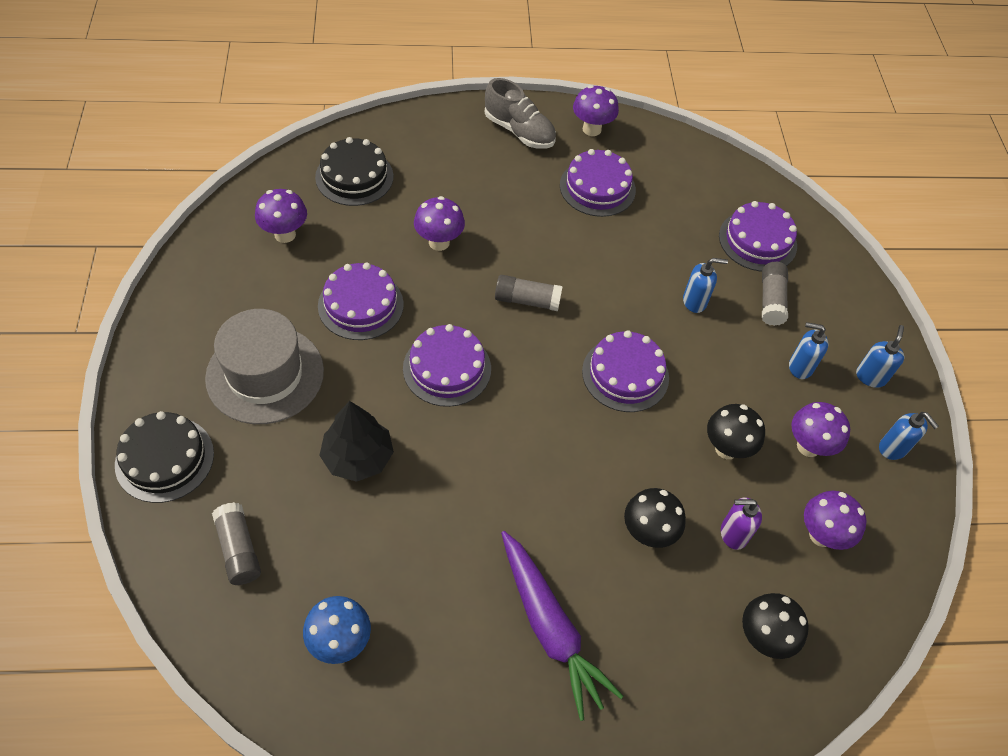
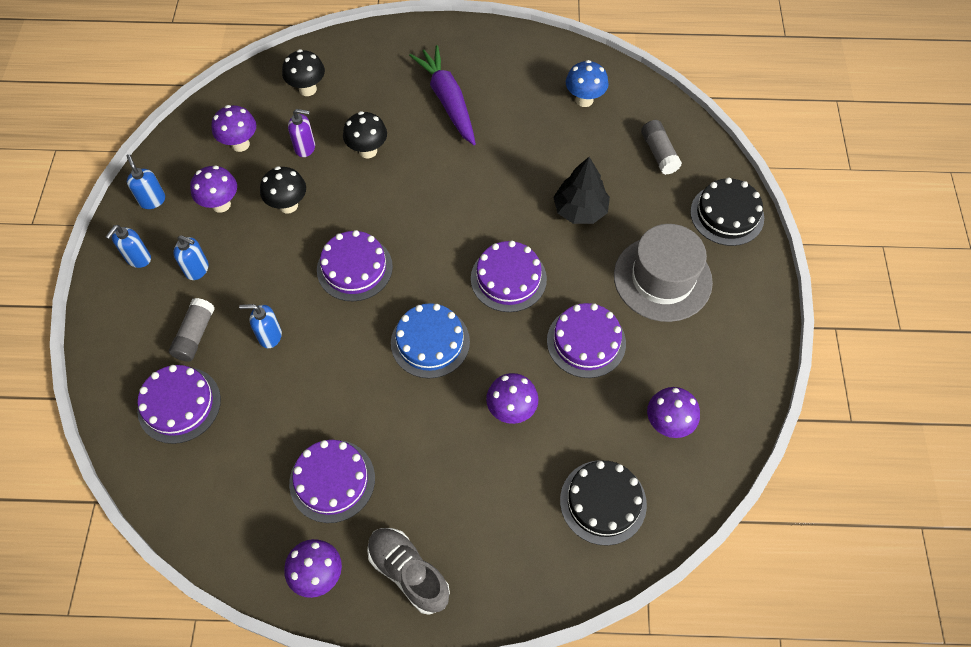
camera: 170 degrees left, 5 degrees up
(527, 300) = (430, 342): grey glue stick -> blue cake

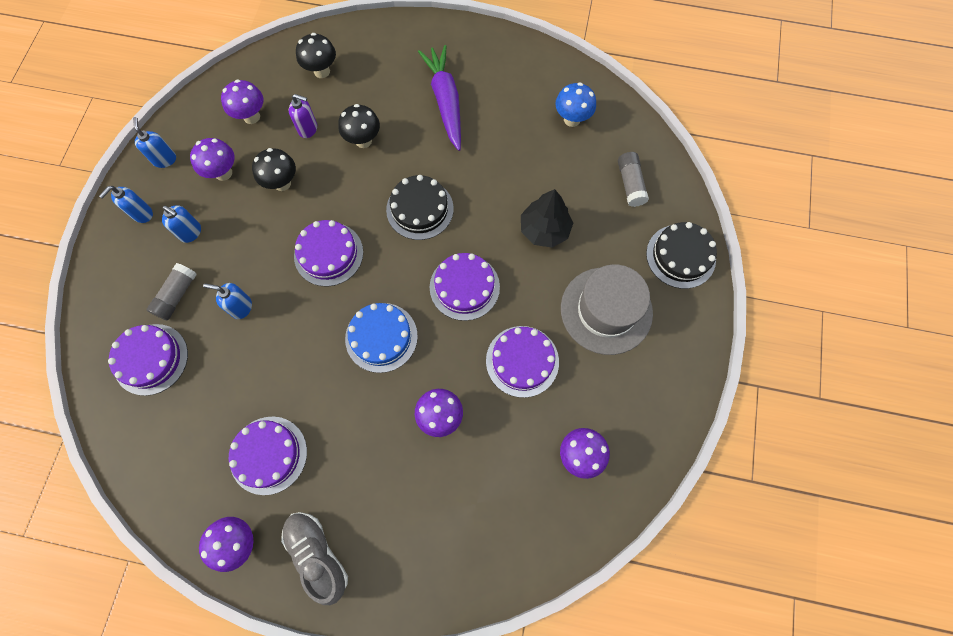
camera: 10 degrees right, 10 degrees up
(603, 502) = (504, 520): black cake -> black cake (420, 209)

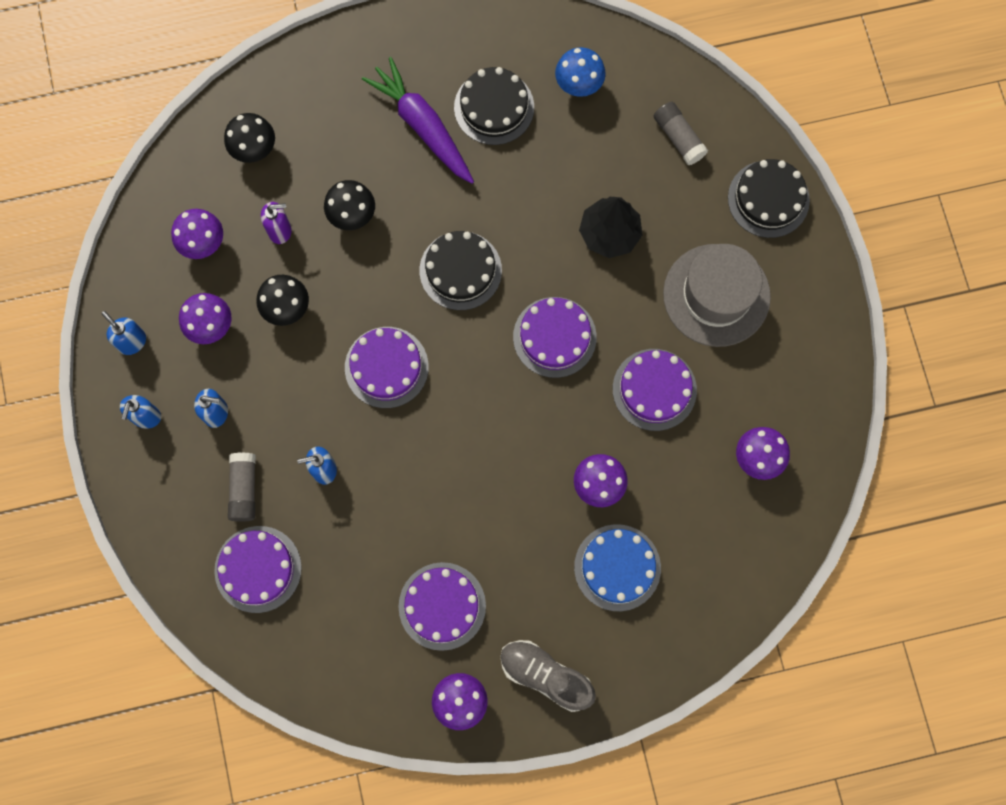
camera: 25 degrees left, 5 degrees up
(381, 337) = (493, 432): blue cake -> blue cake (617, 567)
(503, 109) = (494, 107): none -> black cake

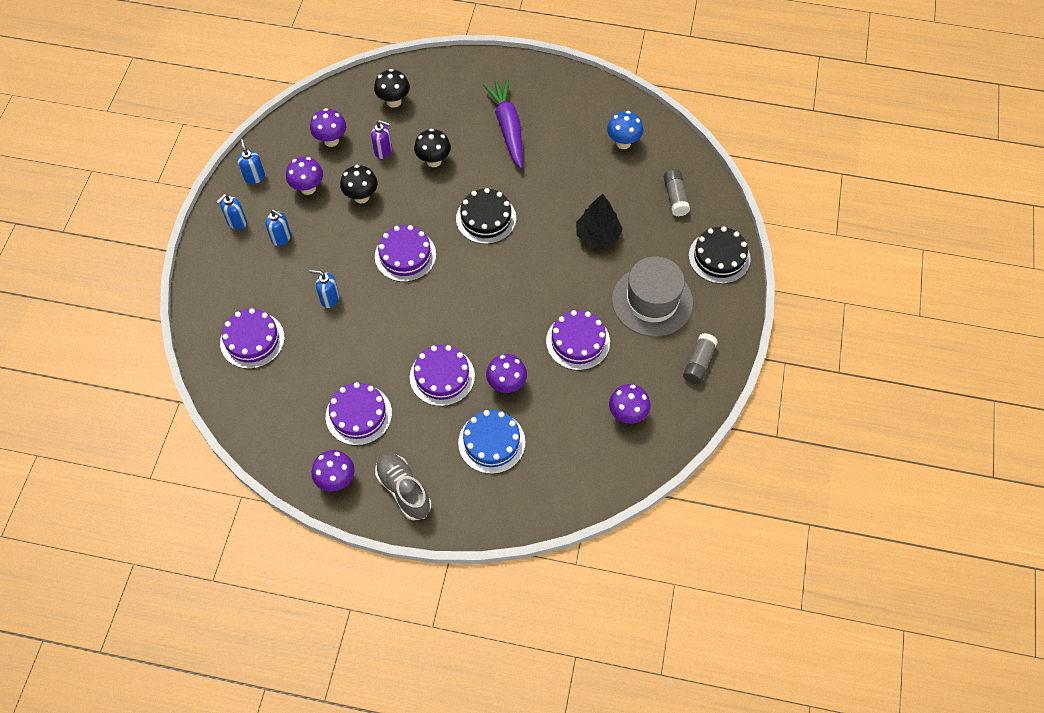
camera: 25 degrees right, 15 degrees down
(244, 489) = (272, 289): grey glue stick -> grey glue stick (699, 363)
(494, 107) = (560, 134): black cake -> none
(554, 337) = (527, 282): purple cake -> purple cake (442, 376)

